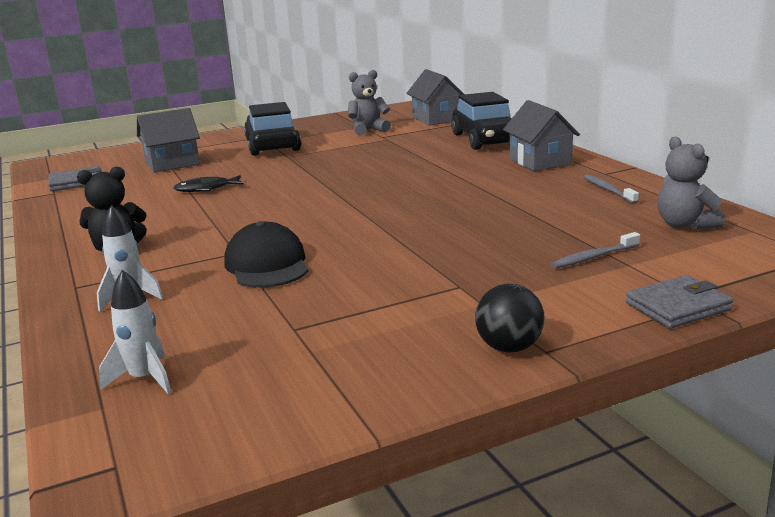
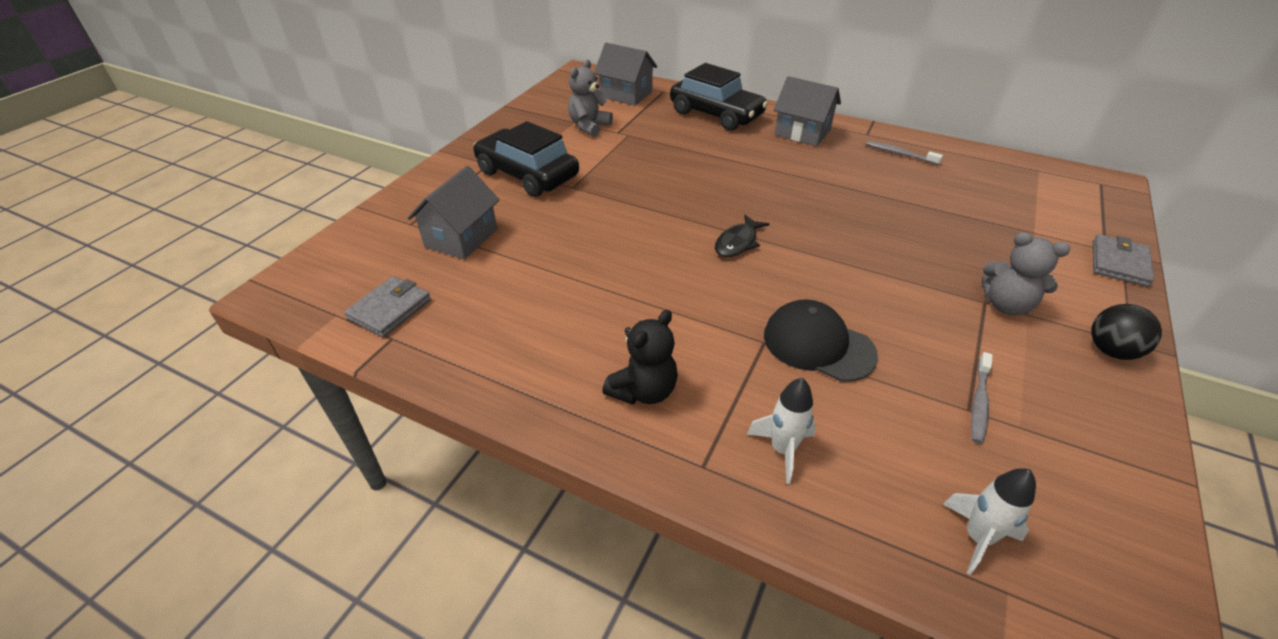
camera: 40 degrees left, 20 degrees up
(206, 189) = (574, 264): black fish -> black fish (737, 242)
(593, 257) = (1006, 233): grey toothbrush -> grey toothbrush (979, 402)
(684, 225) = (998, 177): grey teddy bear -> grey teddy bear (1006, 305)

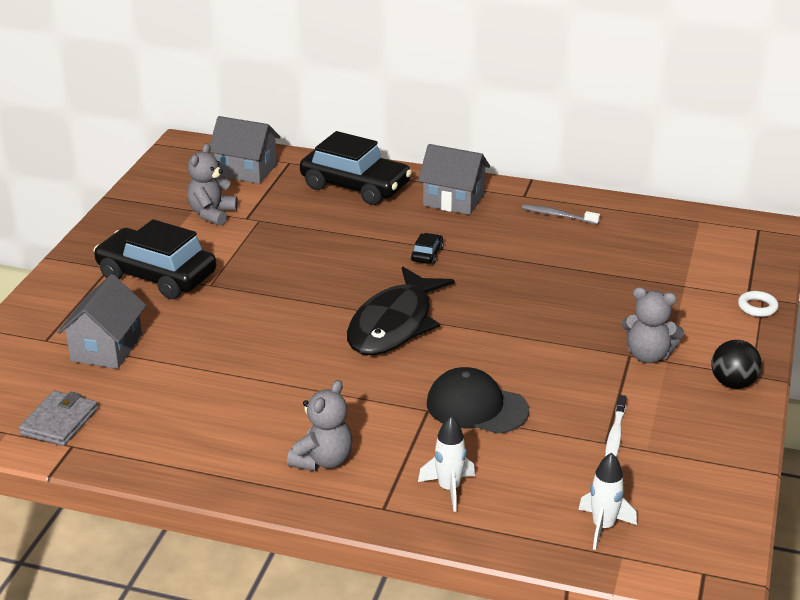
camera: 10 degrees left, 10 degrees down
(643, 391) = (323, 460): black teddy bear -> grey teddy bear
(737, 242) = (394, 324): black fish -> black fish, size x2.05
(775, 178) = (427, 254): none -> black car
(979, 402) = (615, 436): grey toothbrush -> white toothbrush
(1119, 263) = (757, 307): grey wallet -> white ring

